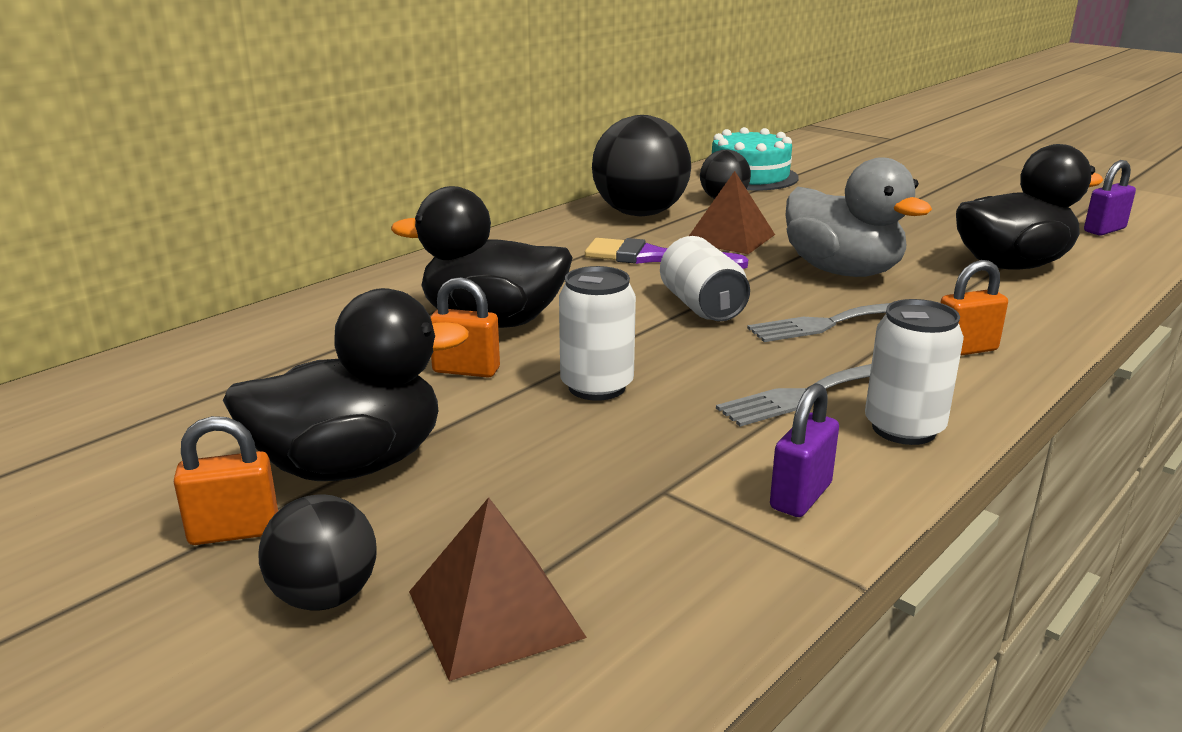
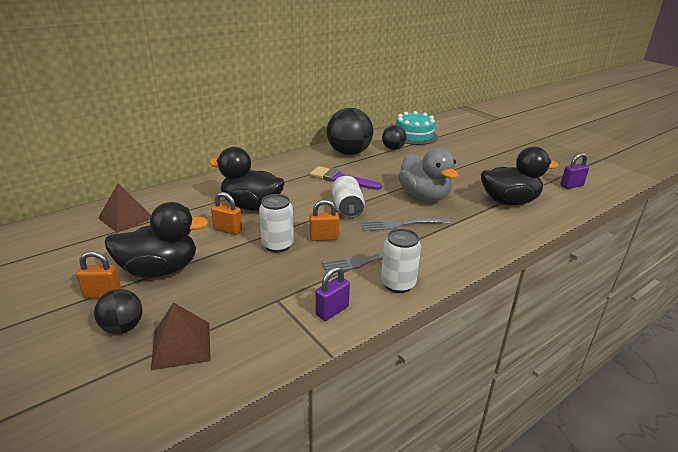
camera: 10 degrees right, 5 degrees up
(730, 238) = (383, 171): brown pyramid -> brown pyramid (126, 218)
(965, 349) = (453, 246): orange padlock -> orange padlock (324, 238)

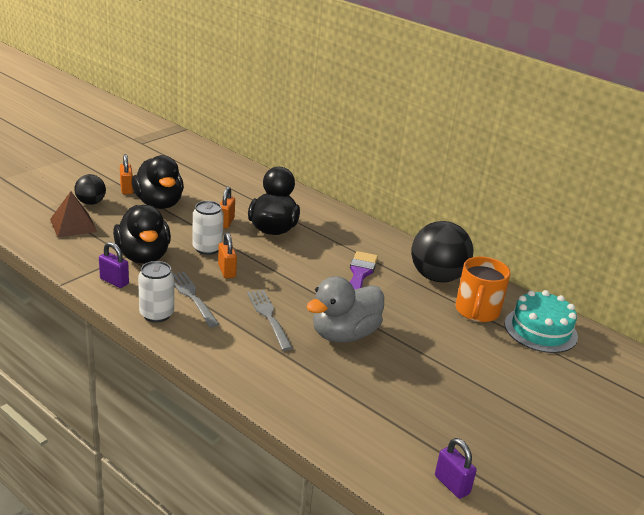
camera: 75 degrees right, 0 degrees up
(126, 218) = (231, 177): brown pyramid -> none
(347, 208) = (290, 281): white can -> none
(393, 148) = (477, 311): black ball -> orange mug
(509, 201) = (362, 407): black duck -> black duck (143, 256)

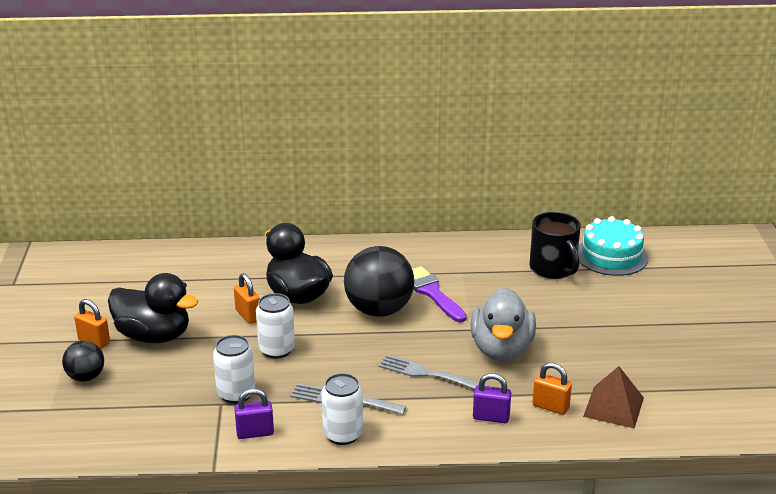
camera: 40 degrees left, 0 degrees up
(73, 225) = (113, 409): brown pyramid -> brown pyramid (613, 407)
(143, 256) = (236, 394): black duck -> white can
(227, 271) = (329, 359): orange padlock -> orange padlock (550, 407)
(437, 277) = (486, 258): black ball -> black ball (379, 310)
(452, 484) = (727, 405): purple padlock -> purple padlock (491, 417)
(477, 311) = (553, 268): orange mug -> black mug

